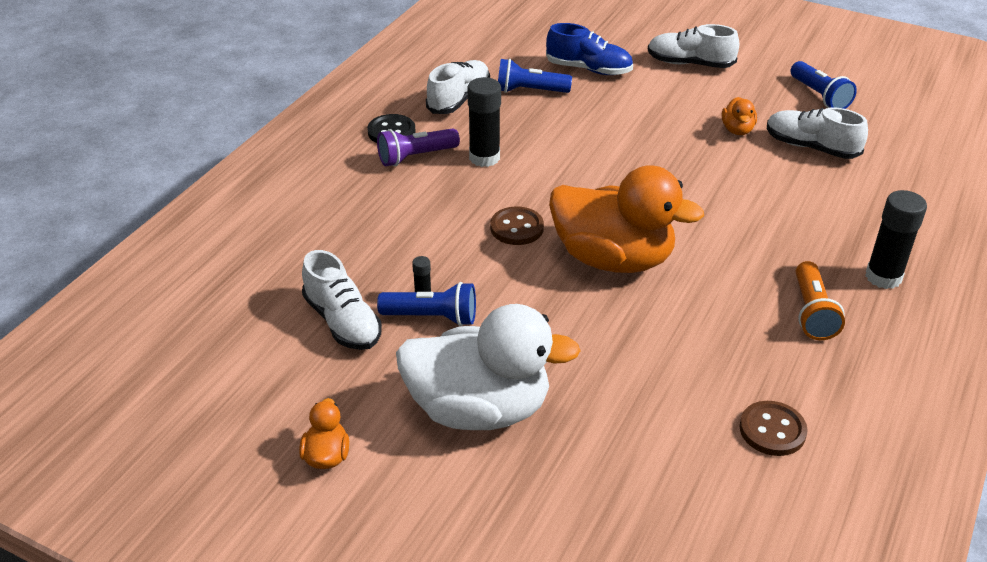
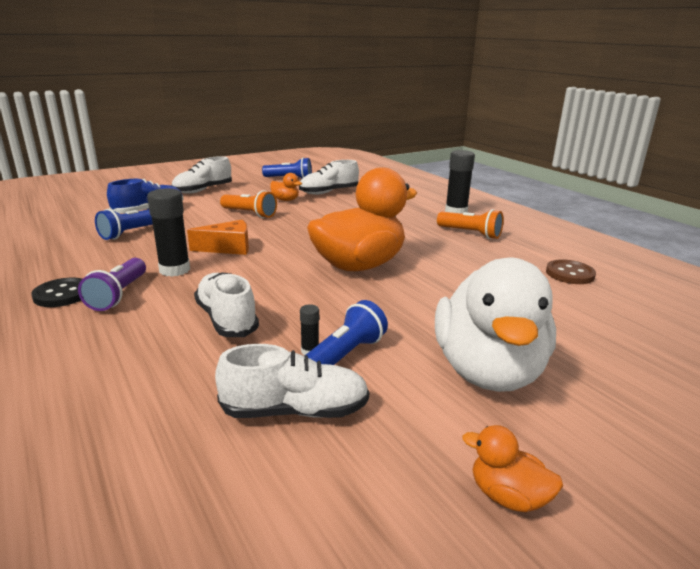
camera: 60 degrees left, 15 degrees down
(459, 99) = (84, 256): white shoe -> white shoe (227, 319)
(479, 409) = (488, 371): white duck -> white duck turned 150 degrees clockwise
(517, 228) = (278, 285): brown button -> none
(560, 161) = (228, 248): none -> orange cheese
(661, 129) = (249, 214): none -> orange flashlight

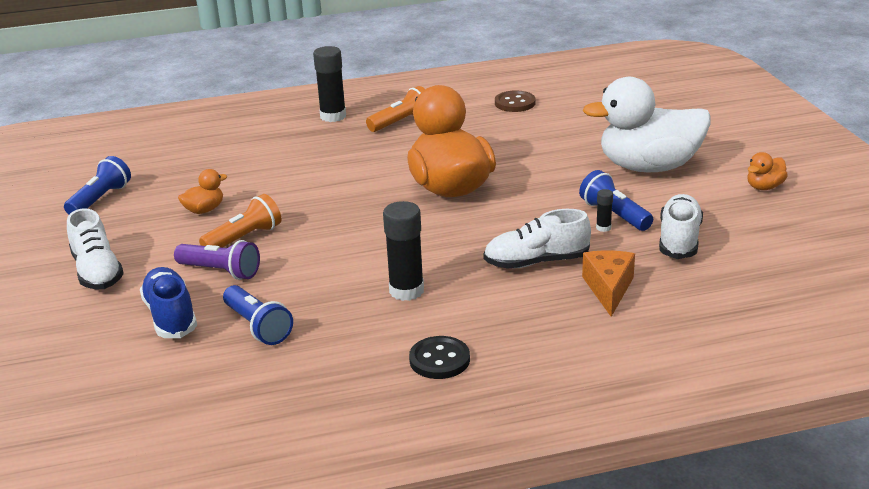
camera: 70 degrees left, 5 degrees up
(118, 295) = (457, 323): purple flashlight -> purple flashlight (220, 271)
(228, 248) = (359, 257): orange cheese -> orange cheese (608, 289)
(329, 192) = (196, 178): white shoe -> none
(488, 371) = (648, 167): white duck -> white duck turned 150 degrees clockwise

